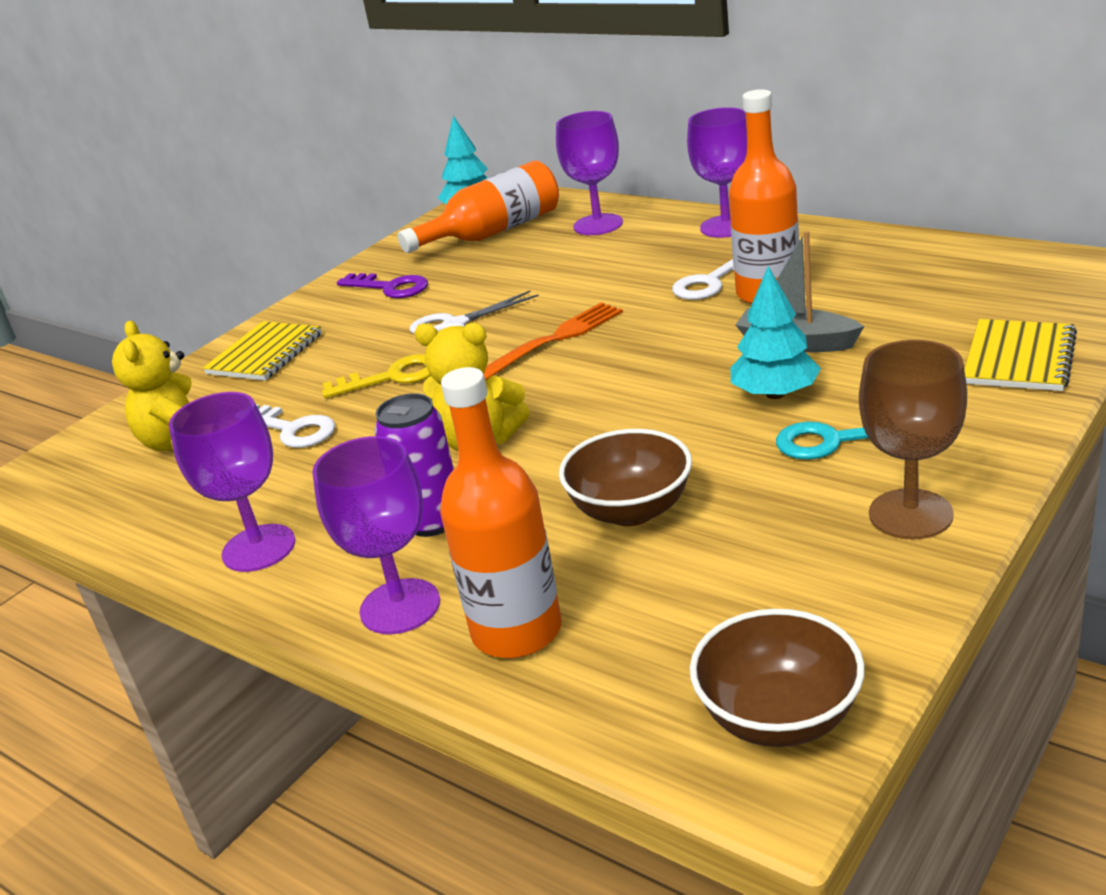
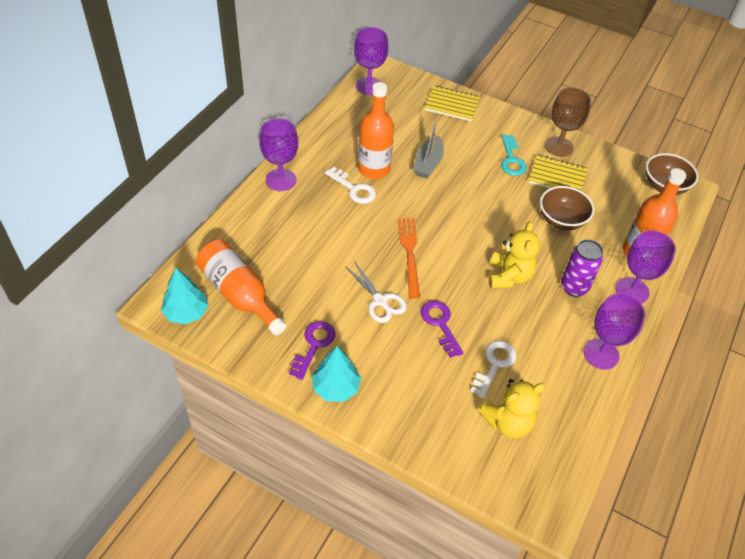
camera: 105 degrees left, 20 degrees up
(265, 354) = (399, 404): yellow notebook -> yellow notebook (557, 176)
(392, 377) = (440, 324): yellow key -> purple key
(551, 341) = (409, 253): orange fork -> orange fork turned 45 degrees clockwise
(598, 225) = (251, 238): purple goblet -> purple goblet (369, 86)
(775, 394) = (473, 173): turquoise tree -> turquoise tree (335, 387)

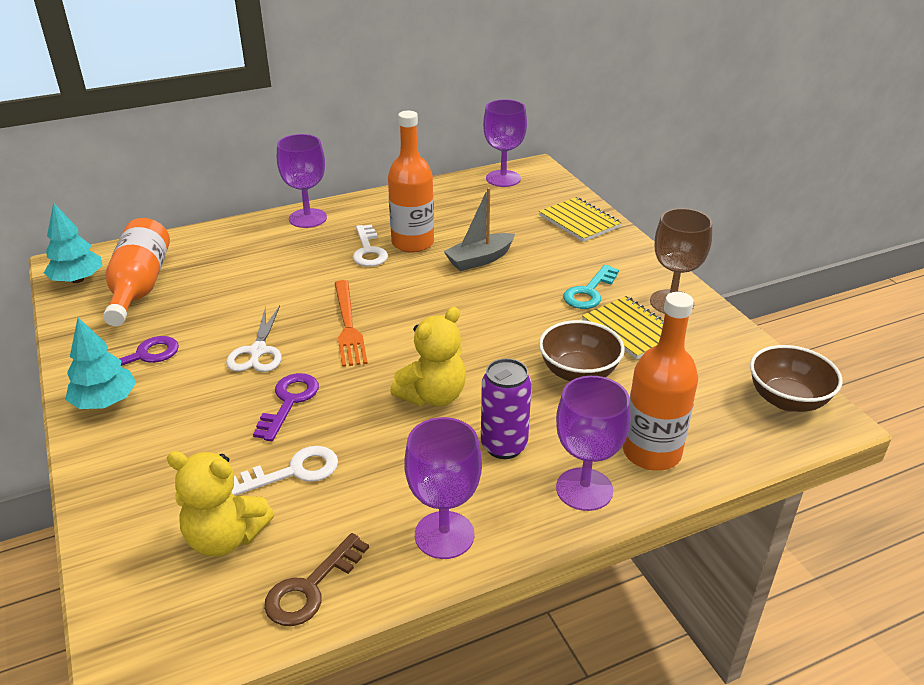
camera: 40 degrees right, 15 degrees down
(409, 253) = (348, 325): orange fork -> orange fork turned 135 degrees clockwise
(576, 420) = (310, 588): none -> brown key

